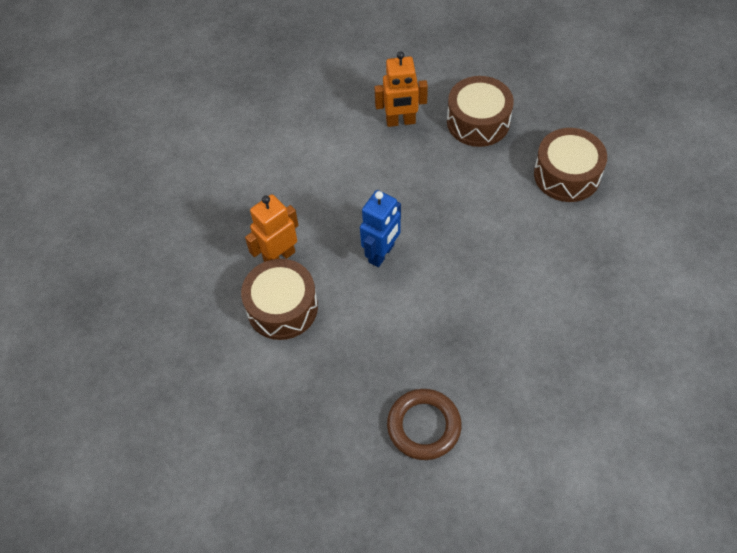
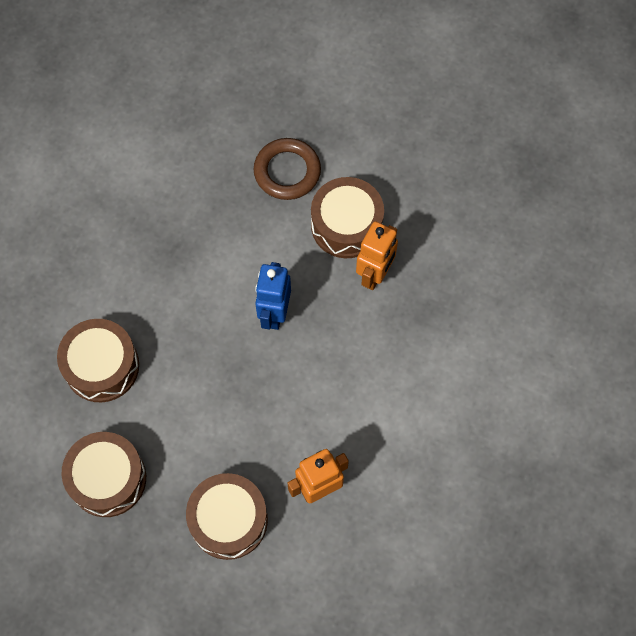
camera: 155 degrees right, 10 degrees up
(424, 426) = (174, 165): brown ring -> brown ring (287, 171)
(550, 259) = (102, 366): none -> brown drum

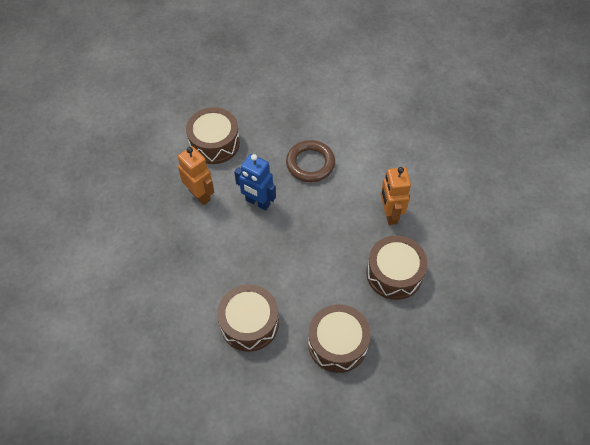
camera: 70 degrees left, 10 degrees down
(287, 171) = (158, 164): brown ring -> brown ring (310, 163)
(375, 274) = (256, 139): orange robot -> orange robot (200, 195)

